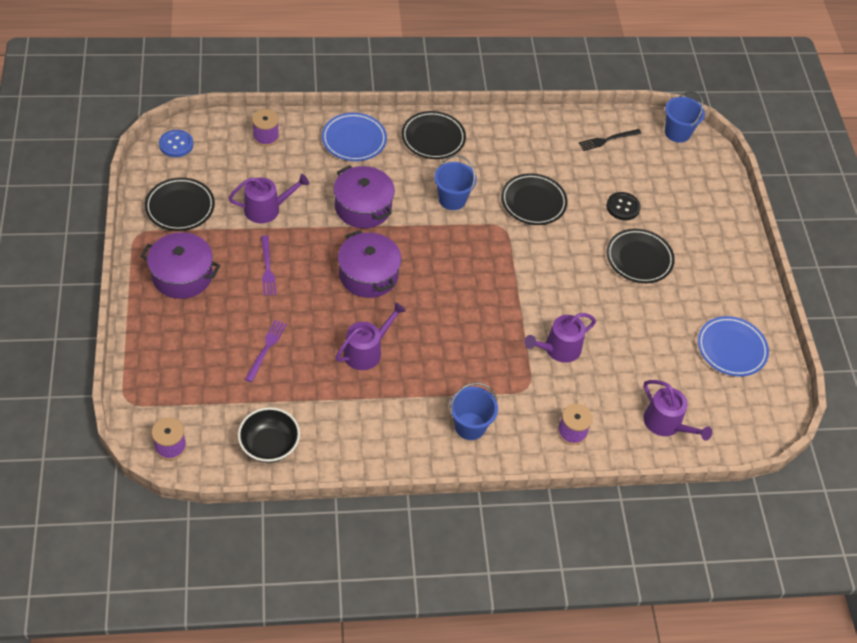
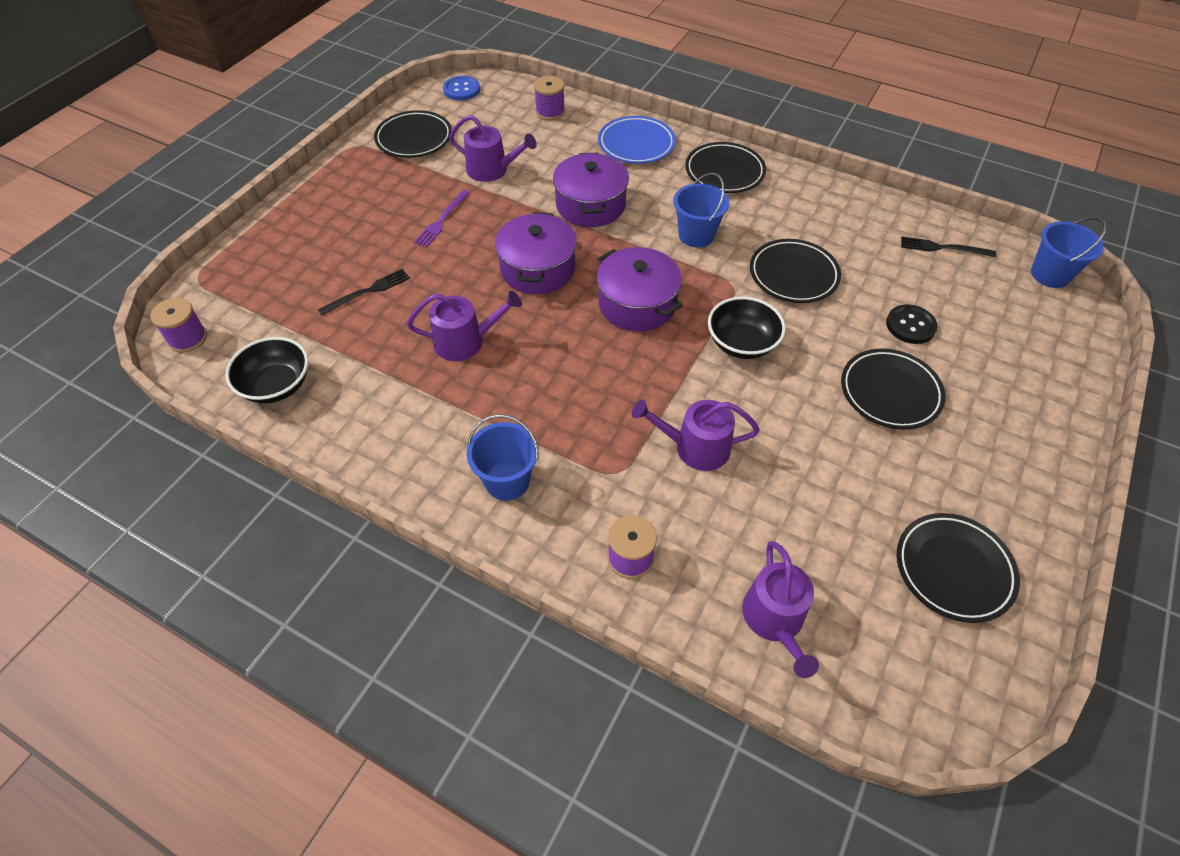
camera: 40 degrees right, 0 degrees up
(182, 275) = (358, 194): purple pot -> purple pot (637, 304)
(266, 348) = (368, 291): purple fork -> black fork
(536, 267) = (742, 343): none -> black bowl
(731, 349) = (953, 569): blue plate -> black plate

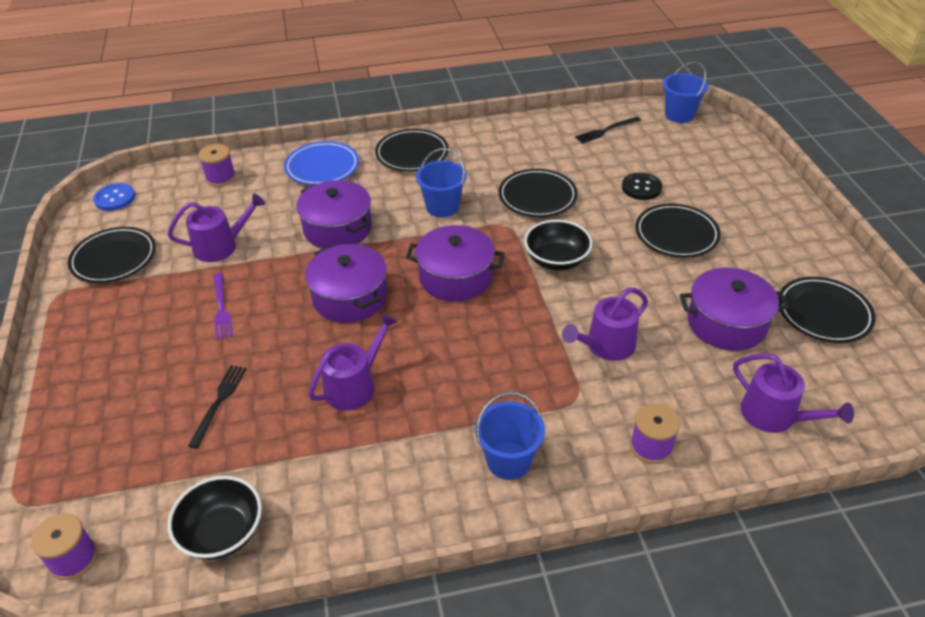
camera: 40 degrees left, 10 degrees down
(835, 507) = (726, 323): none -> purple pot

